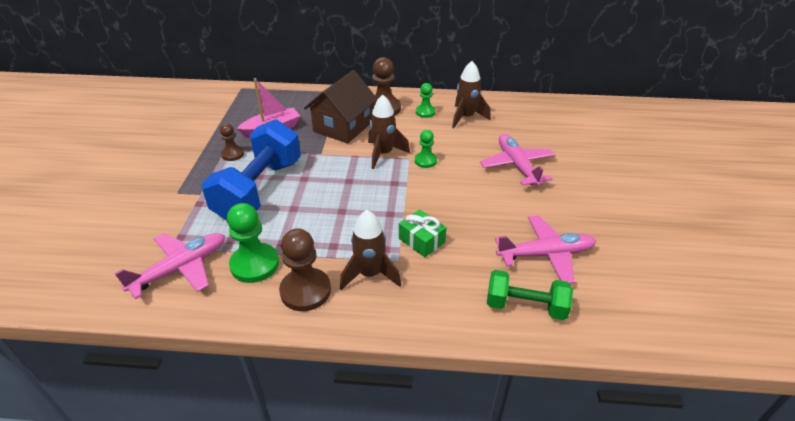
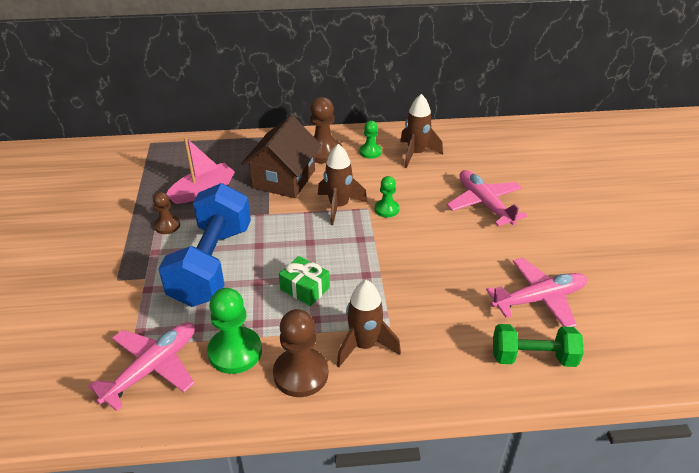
camera: 10 degrees left, 0 degrees up
(421, 240) = (408, 300): green gift -> green gift (305, 288)

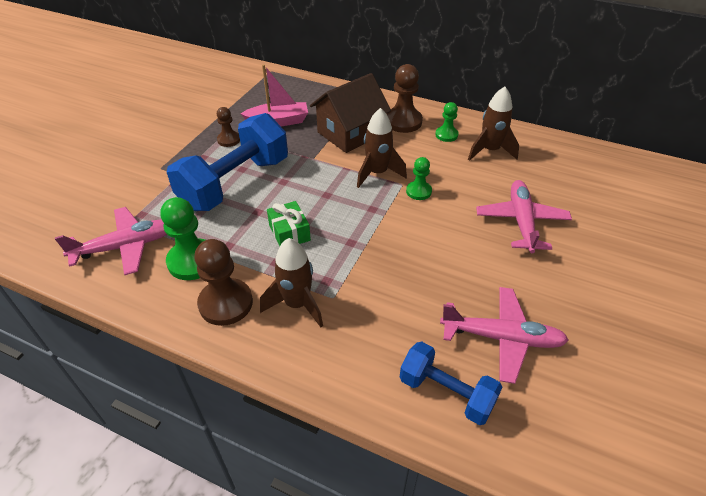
camera: 30 degrees right, 5 degrees up
(533, 357) = (446, 392): green dumbbell -> blue dumbbell

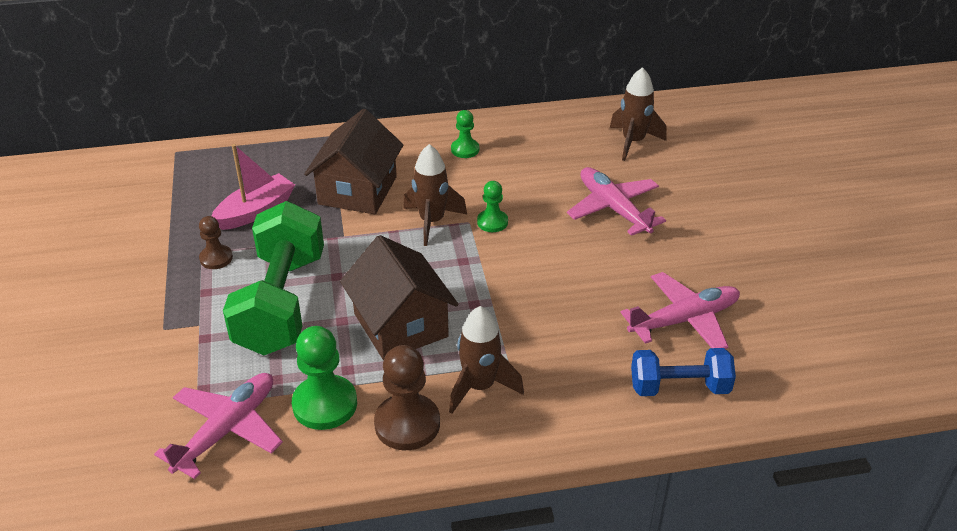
camera: 35 degrees left, 5 degrees down
(235, 183) = (281, 303): blue dumbbell -> green dumbbell
(289, 232) = (400, 325): green gift -> brown house
(403, 121) = (404, 153): brown pawn -> none
(490, 151) = (524, 149): brown rocket -> brown rocket (633, 142)

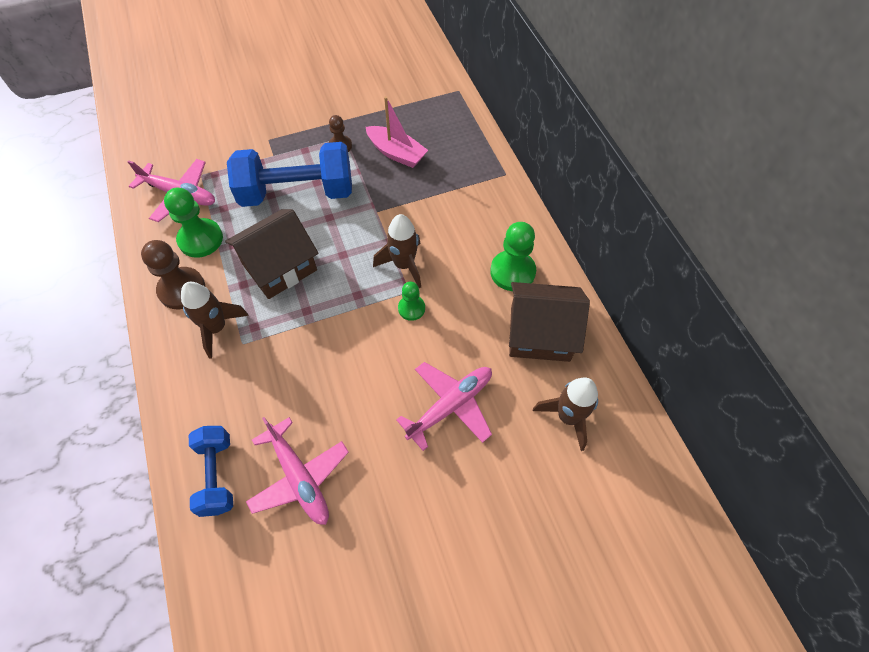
camera: 80 degrees right, 20 degrees up
(281, 303) = (297, 193): green dumbbell -> blue dumbbell
(357, 190) = (435, 208): brown house -> brown house (539, 334)
(465, 149) = (512, 272): green pawn -> green pawn, size x1.71

